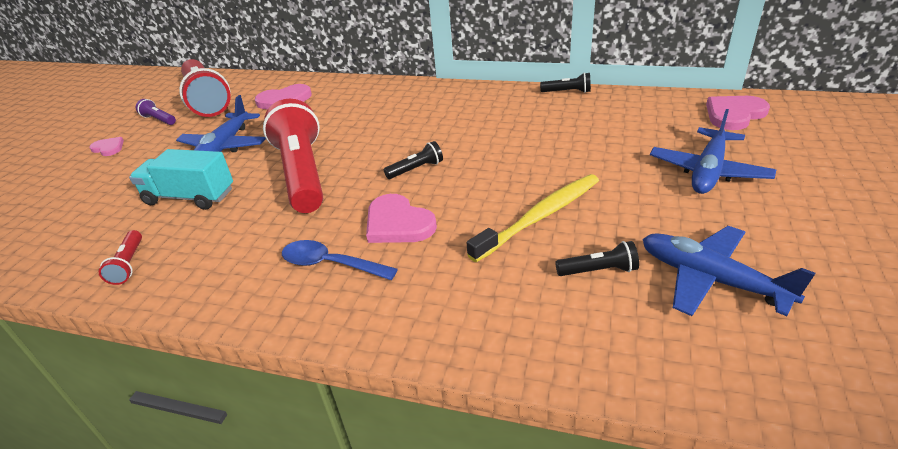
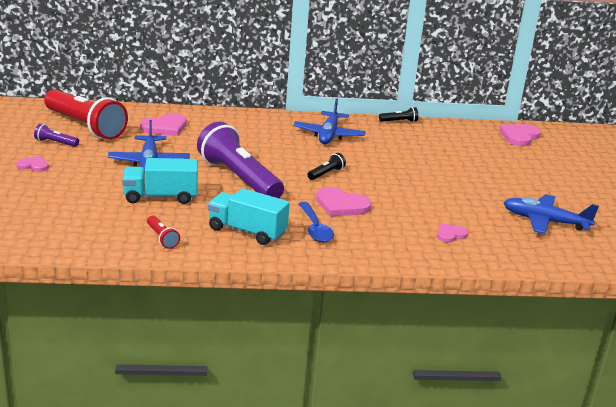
camera: 25 degrees left, 10 degrees down
(238, 261) = (247, 231): none -> turquoise truck
(302, 173) = (239, 179): red flashlight -> purple flashlight
(330, 264) = (315, 229): blue spoon -> blue spoon turned 105 degrees counterclockwise
(527, 294) = (450, 234): none -> pink heart
(540, 216) = (432, 197): yellow toothbrush -> none
(598, 270) = (483, 221): black flashlight -> none
(708, 171) = (519, 169): blue plane -> blue plane (328, 135)

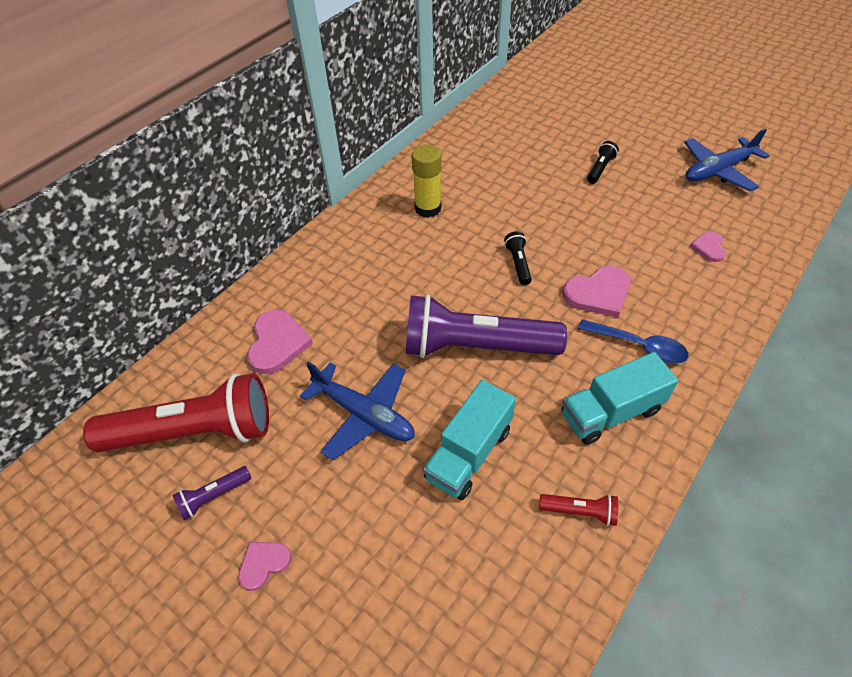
camera: 45 degrees left, 25 degrees up
(328, 135) = (428, 208): blue plane -> yellow glue stick
(399, 121) = (442, 139): black flashlight -> black flashlight (600, 169)
(519, 136) = (541, 83): pink heart -> none

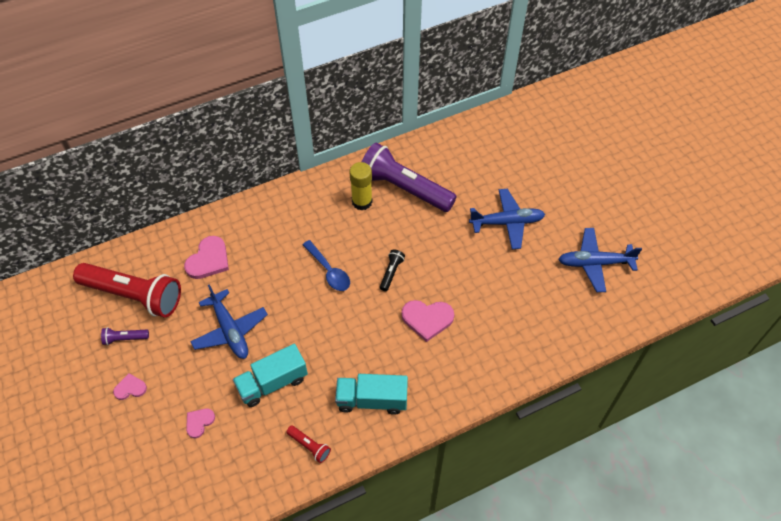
camera: 25 degrees right, 5 degrees up
(476, 347) = (322, 319): purple flashlight -> purple flashlight (404, 188)
(600, 169) = (507, 222): black flashlight -> blue plane
(639, 346) = (423, 367): blue spoon -> blue spoon (329, 271)
(709, 247) = (531, 321): pink heart -> pink heart (199, 422)

